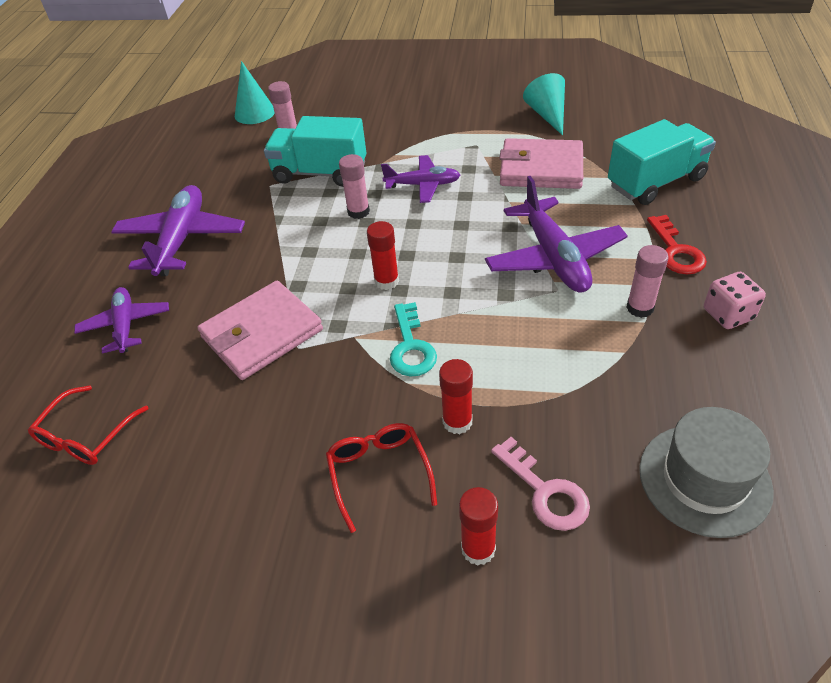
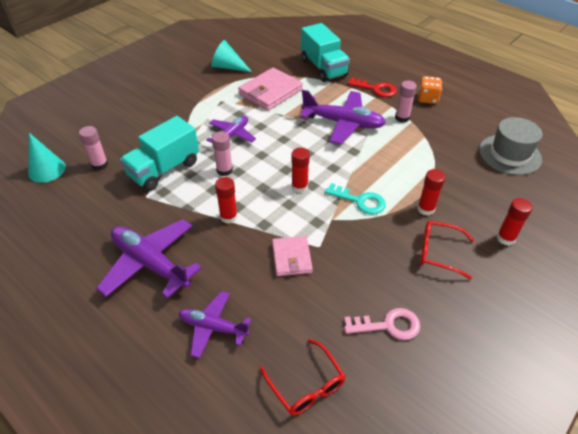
camera: 60 degrees left, 0 degrees up
(262, 333) = (291, 258): pink wallet -> pink wallet, size x0.61
(287, 254) = (228, 217): none -> red glue stick
(545, 491) = (487, 201): pink key -> pink key (388, 325)
(655, 182) = (323, 68): turquoise truck -> turquoise truck turned 150 degrees clockwise
(728, 314) = (427, 99): pink dice -> orange dice

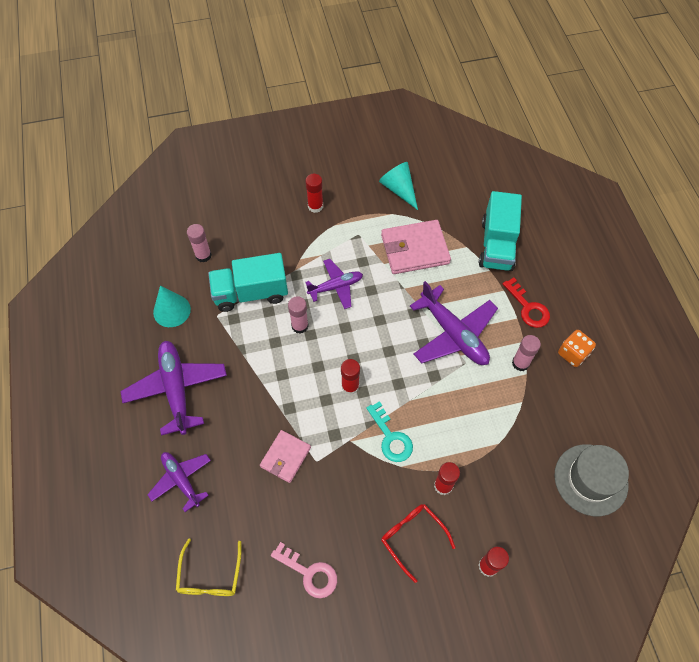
camera: 35 degrees right, 15 degrees up
(47, 170) = (160, 236): turquoise cone -> turquoise cone (172, 310)
(228, 217) = (266, 381): red glue stick -> red glue stick (315, 206)
(306, 384) = (210, 575): red glasses -> yellow glasses

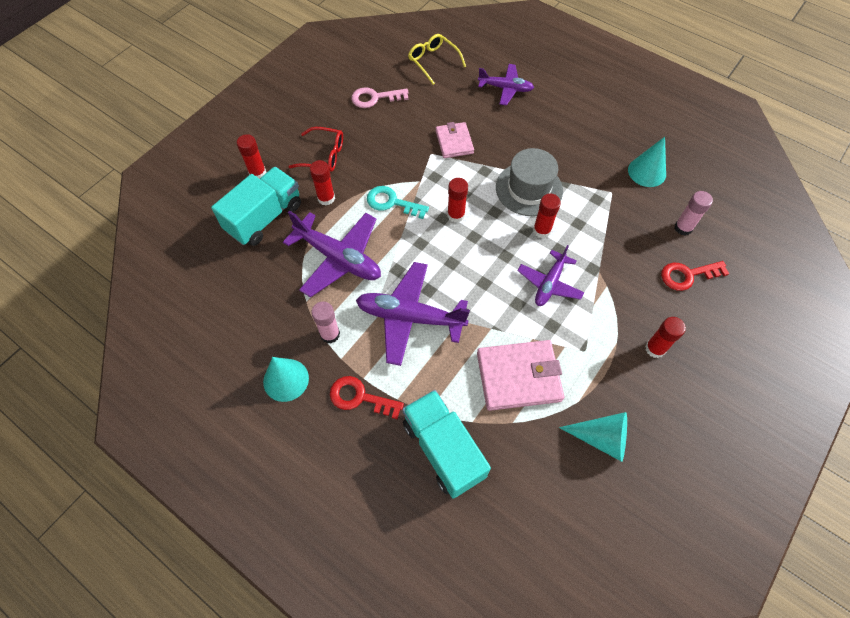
camera: 140 degrees right, 0 degrees up
(176, 389) = (574, 129): purple plane -> purple plane (338, 258)
(241, 227) = (687, 275): none -> red key
(251, 293) = (609, 227): turquoise truck -> turquoise truck (264, 217)
(300, 326) = (542, 230): pink glue stick -> red glue stick
(415, 249) = (518, 377): pink wallet -> pink wallet turned 45 degrees clockwise
(572, 354) = (286, 380): orange dice -> turquoise cone
(590, 479) = (210, 278): grey hat -> grey hat (529, 189)

